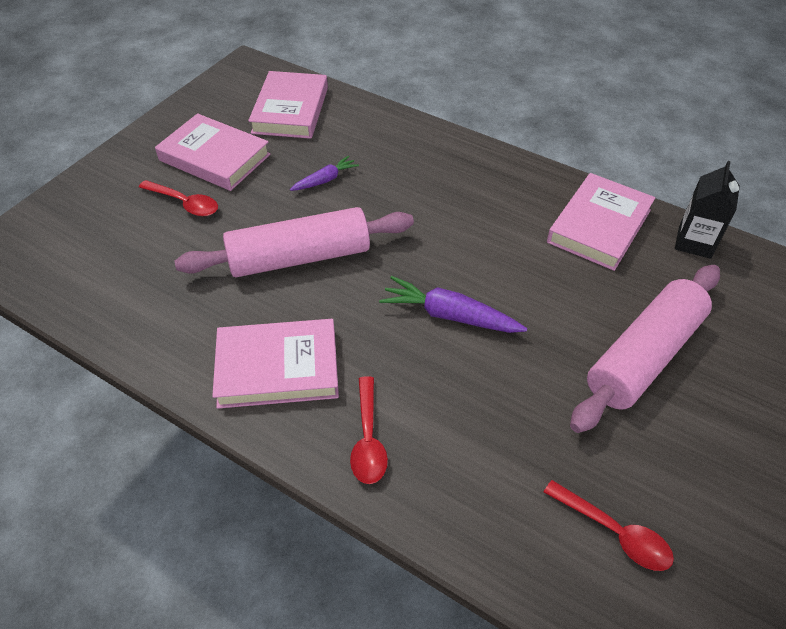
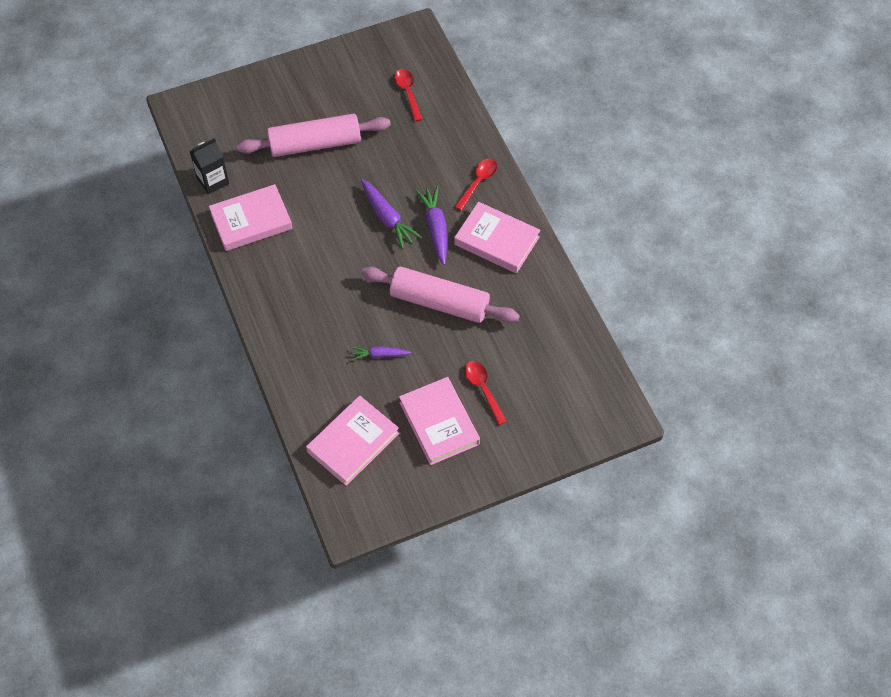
camera: 145 degrees left, 10 degrees up
(375, 337) = (435, 228): none -> purple carrot

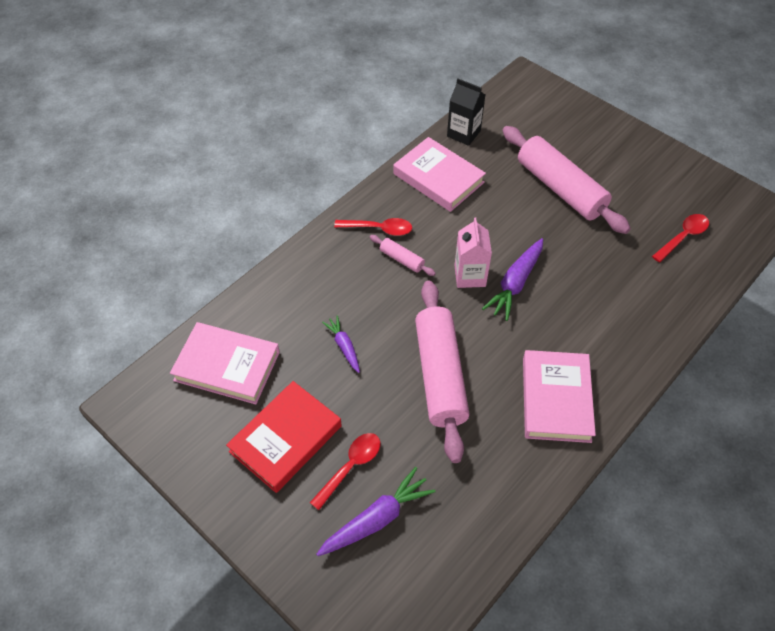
camera: 65 degrees right, 5 degrees down
(320, 283) = (401, 259): none -> pink rolling pin
(363, 244) = (470, 276): none -> pink carton
(435, 228) = (532, 332): purple carrot -> purple carrot (376, 519)
(439, 423) = (285, 439): pink book -> red book
(478, 182) = (620, 348): red spoon -> red spoon (379, 229)

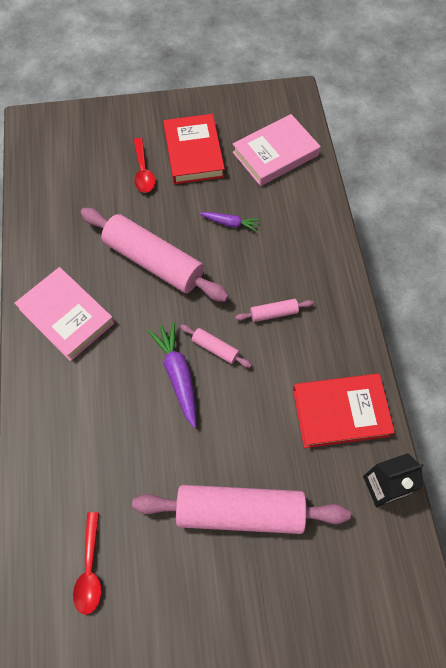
camera: 130 degrees right, 10 degrees up
(376, 519) = (100, 163): purple carrot -> none
(379, 229) = (319, 320): red spoon -> none
(438, 178) = (340, 412): pink book -> red book
(470, 276) = (215, 348): pink carton -> pink rolling pin

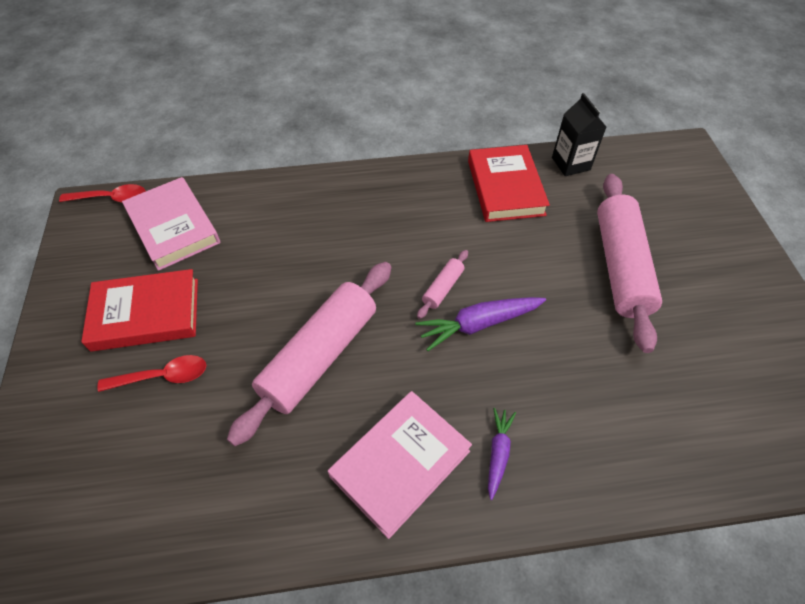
camera: 90 degrees left, 10 degrees down
(90, 569) = (721, 403): red spoon -> red spoon (111, 198)
(230, 223) = (271, 273): purple carrot -> purple carrot (498, 453)
(274, 313) = (397, 234): pink rolling pin -> none

